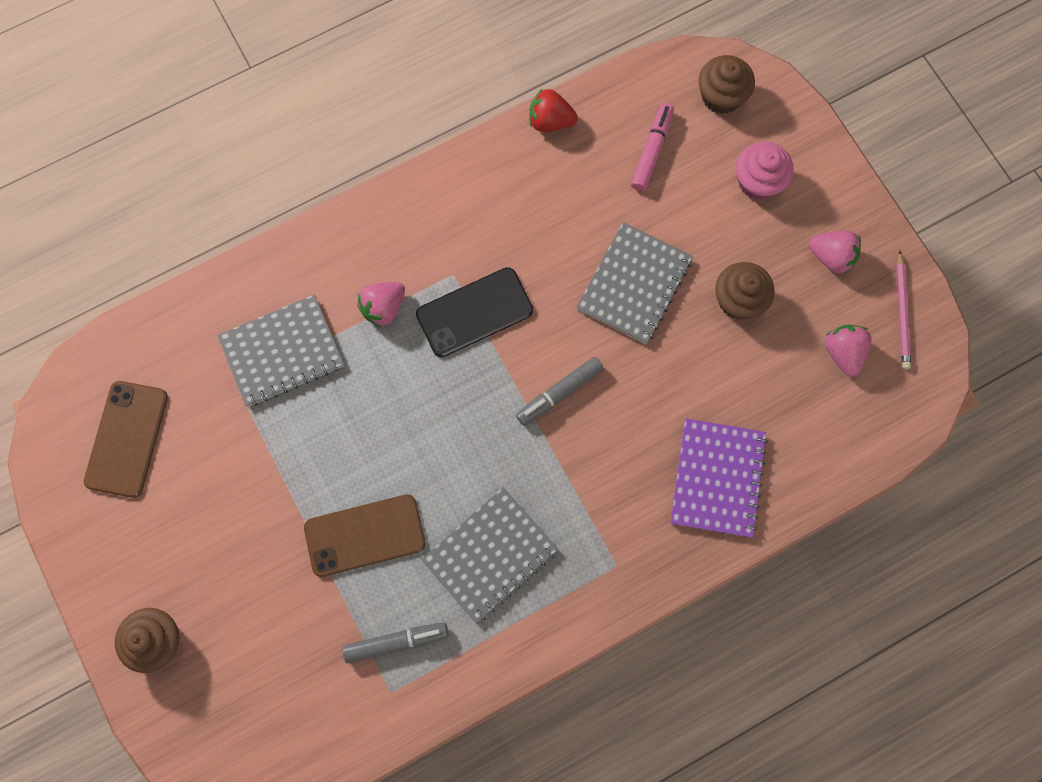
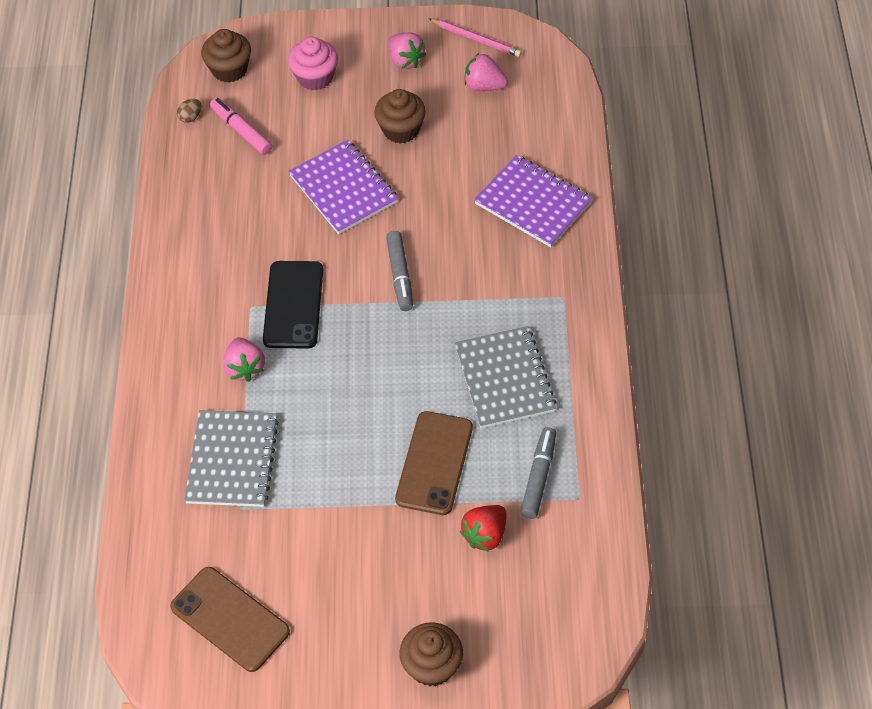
camera: 60 degrees left, 20 degrees down
(550, 121) = (167, 185): red strawberry -> red strawberry (485, 535)
(634, 284) = (343, 189): grey notebook -> purple notebook
(642, 95) = (190, 117): none -> brown egg
(831, 257) = (405, 60): pink strawberry -> pink strawberry turned 90 degrees clockwise

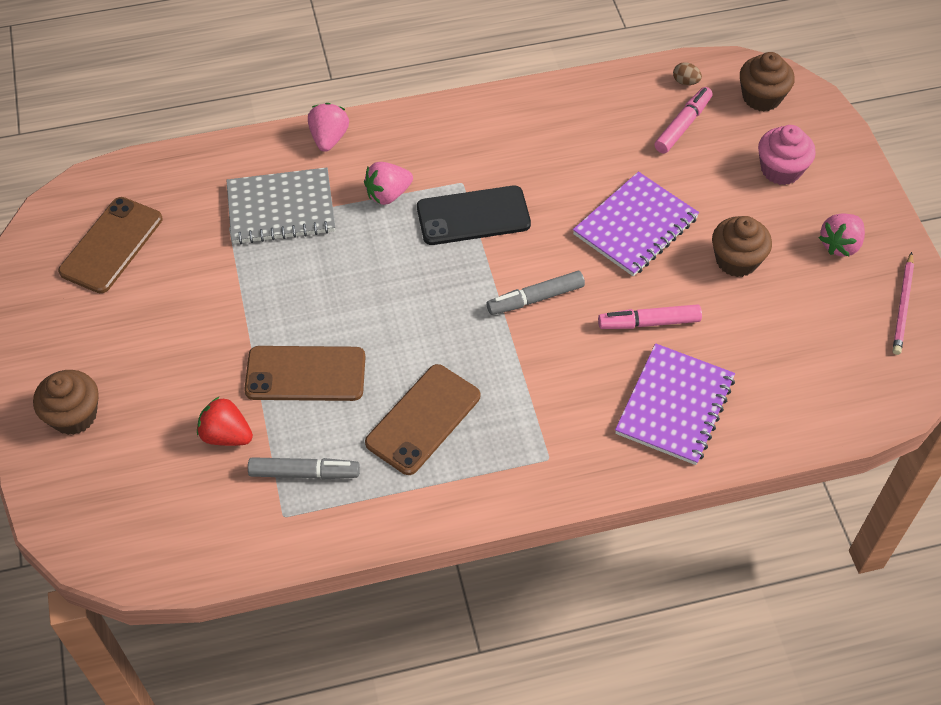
camera: 75 degrees right, 0 degrees up
(447, 202) = (649, 323): none -> pink marker
(484, 86) = (833, 327): pink strawberry -> pink strawberry (329, 138)
(505, 379) = (423, 419): grey notebook -> brown phone

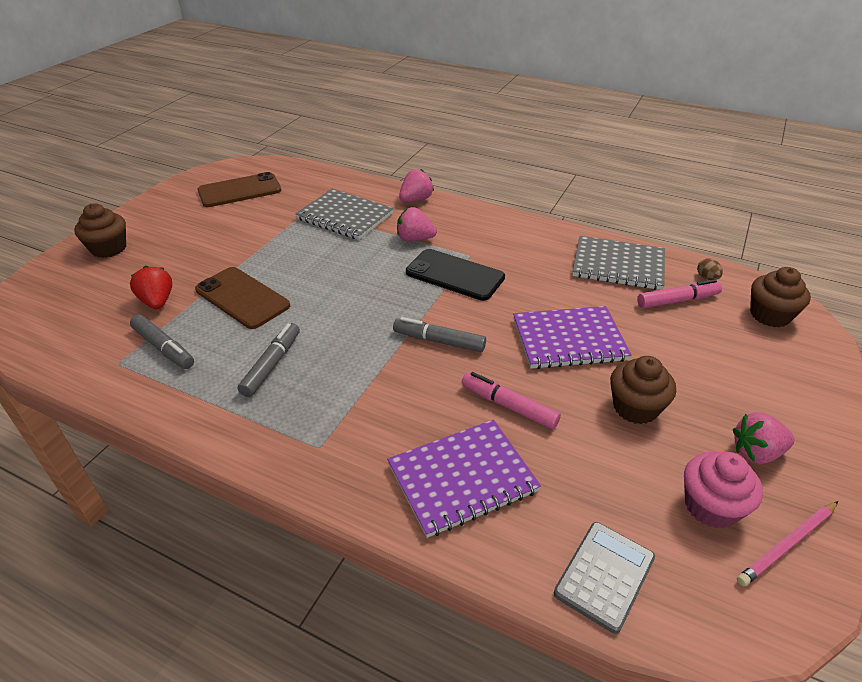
camera: 40 degrees right, 15 degrees down
(423, 419) = (271, 365): brown phone -> grey marker
(603, 112) = (618, 265): none -> grey notebook
(780, 170) = (743, 368): pink cupcake -> pink cupcake (710, 506)
(820, 407) = (604, 576): none -> grey calculator

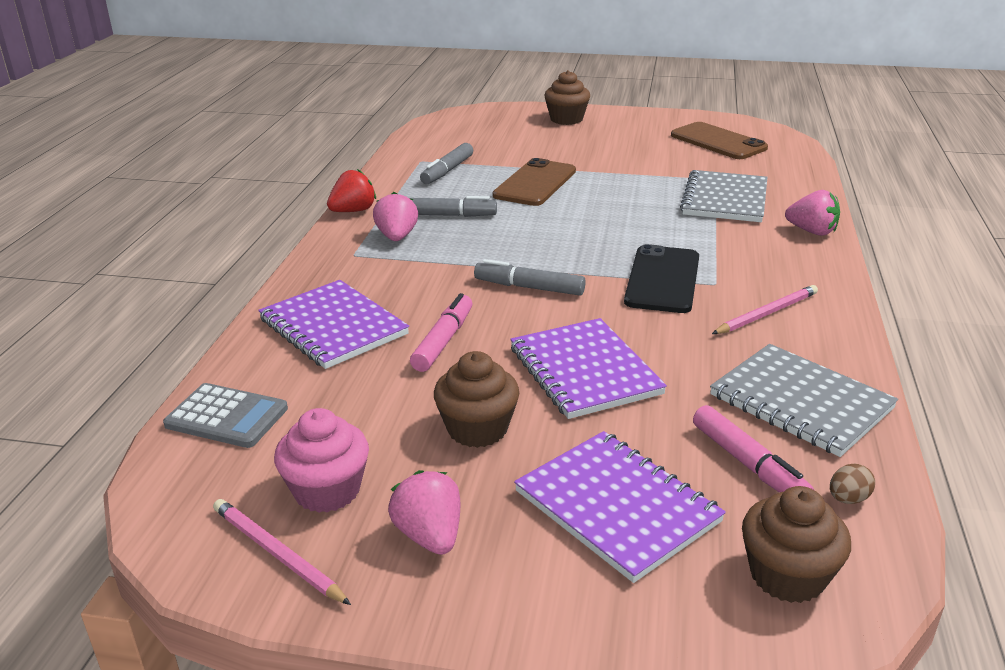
camera: 75 degrees right, 10 degrees down
(157, 301) = (506, 154): red strawberry -> red strawberry (353, 211)
(415, 239) = (718, 245): pink strawberry -> pink strawberry (397, 237)
(439, 341) = (529, 287): grey marker -> grey marker turned 75 degrees counterclockwise
(516, 247) = (766, 313): none -> pink pencil
(618, 265) = (800, 402): grey notebook -> grey notebook turned 45 degrees counterclockwise
(719, 360) = (617, 506): none -> purple notebook

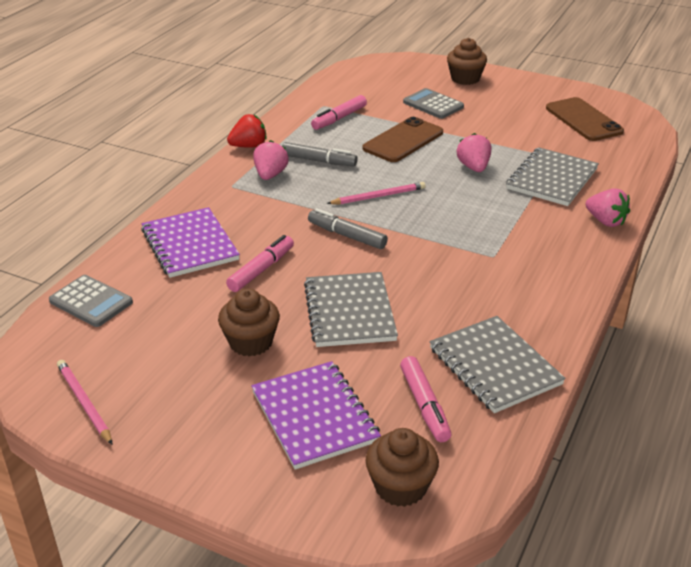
camera: 15 degrees right, 5 degrees up
(327, 490) = (132, 367): pink cupcake -> none
(429, 536) = (182, 411): pink strawberry -> pink strawberry (473, 167)
(447, 171) = (339, 118): grey marker -> pink marker
(547, 146) = (433, 104): none -> grey calculator
(584, 371) = (349, 312): purple notebook -> grey notebook
(662, 279) = (453, 246): black phone -> none
(766, 313) = (517, 289): pink pencil -> pink pencil (378, 196)
(848, 499) = (479, 444): brown egg -> none

